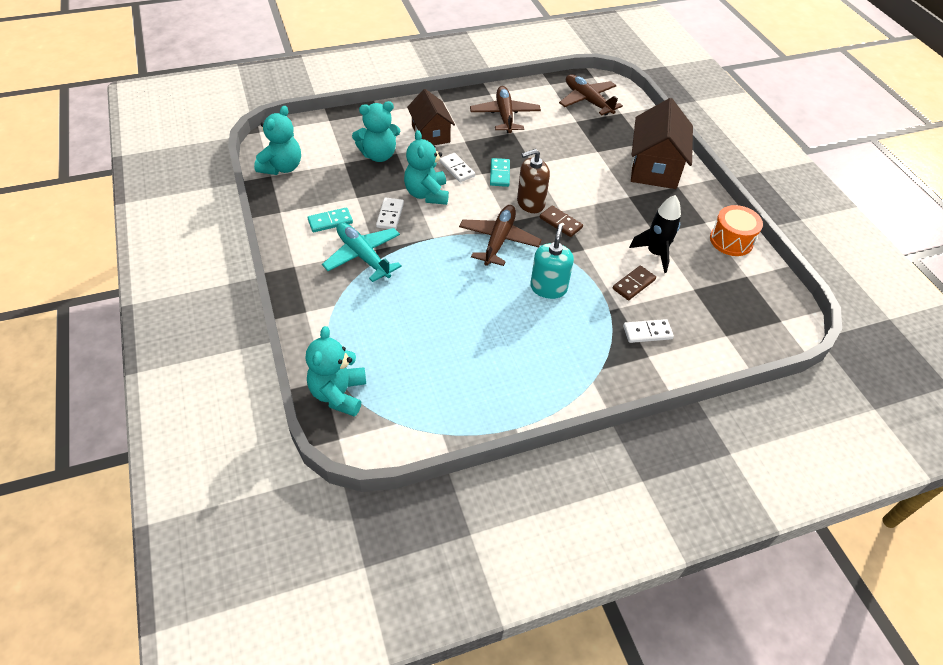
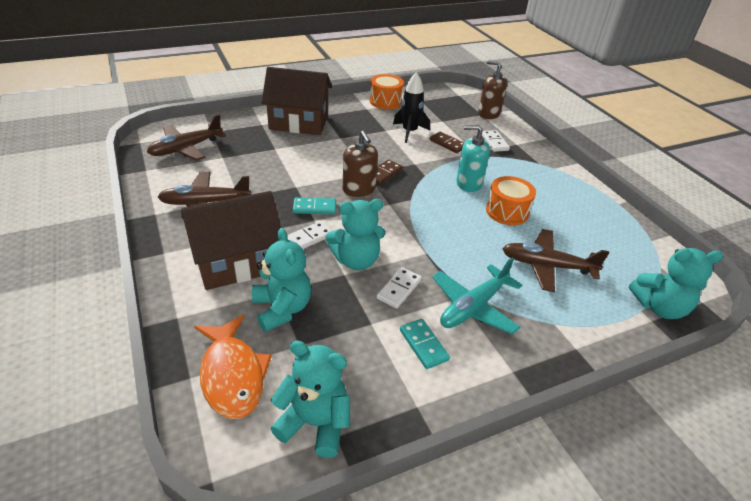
camera: 95 degrees left, 10 degrees down
(326, 135) = (232, 375): none -> orange fish
(390, 215) = (399, 289): white domino -> white domino turned 60 degrees counterclockwise
(430, 134) = (237, 262): brown house -> brown house, size x1.50
(496, 310) = (507, 211): none -> orange drum
(498, 240) = (417, 209): brown plane -> brown plane (546, 266)
(730, 344) = (488, 114): none -> brown soap dispenser

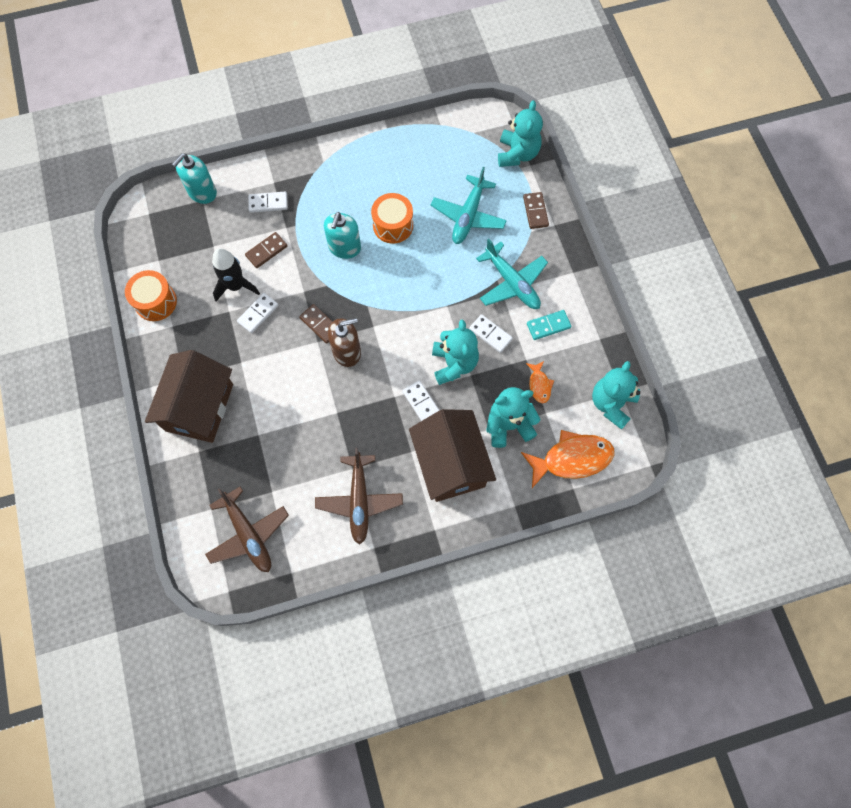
camera: 80 degrees left, 30 degrees up
(314, 208) = (375, 395): turquoise domino -> none
(337, 337) = (539, 385): none -> orange fish
(386, 143) = (258, 314): none -> white domino
(488, 114) = (202, 192): brown soap dispenser -> turquoise soap dispenser
(546, 266) = (468, 216): brown plane -> turquoise plane
(586, 327) = (535, 211): none -> brown domino

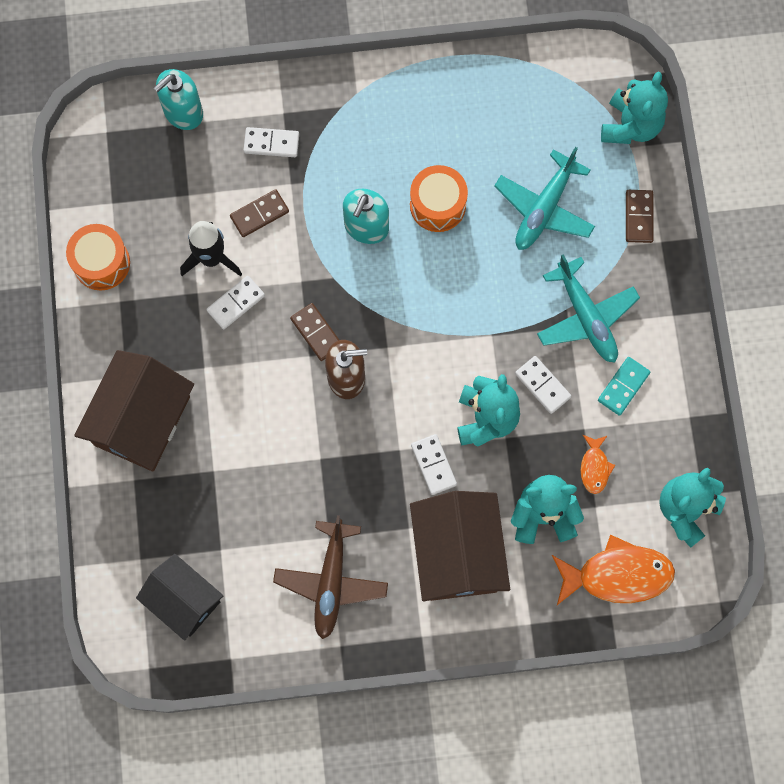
camera: 10 degrees right, 5 degrees up
(248, 534) = (183, 600): brown plane -> black house
(548, 326) = (623, 387): turquoise domino -> turquoise domino turned 45 degrees counterclockwise

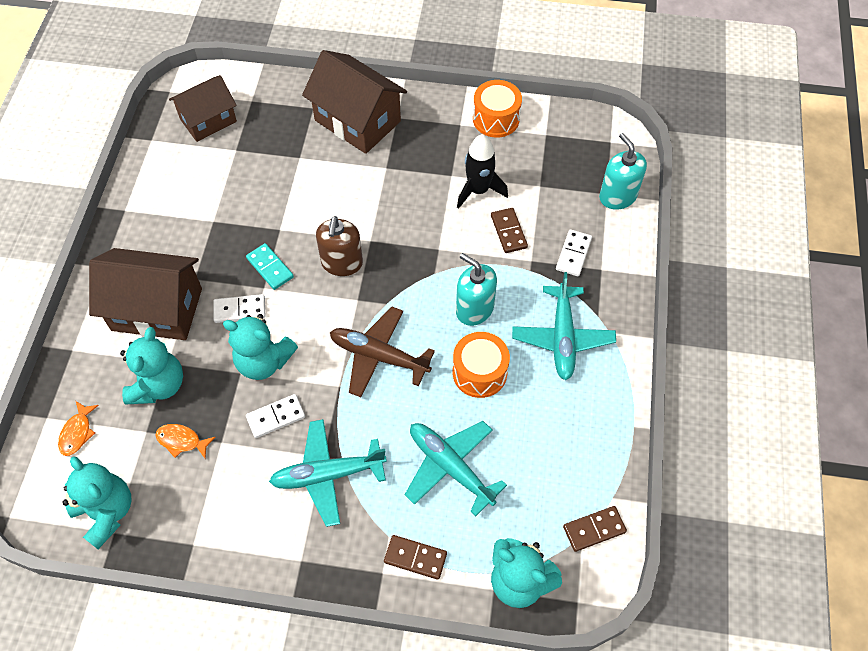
camera: 105 degrees right, 15 degrees down
(183, 600) = (208, 120): black house -> brown house
(236, 303) = (434, 199): white domino -> none
(316, 333) = (388, 250): brown domino -> brown domino (594, 529)
(331, 582) = (177, 215): brown plane -> brown plane (378, 356)
(376, 135) = (562, 338): none -> turquoise plane
(617, 575) = (77, 433): orange fish -> orange fish, size x0.51
(623, 387) = (247, 490): turquoise domino -> turquoise domino (270, 268)

